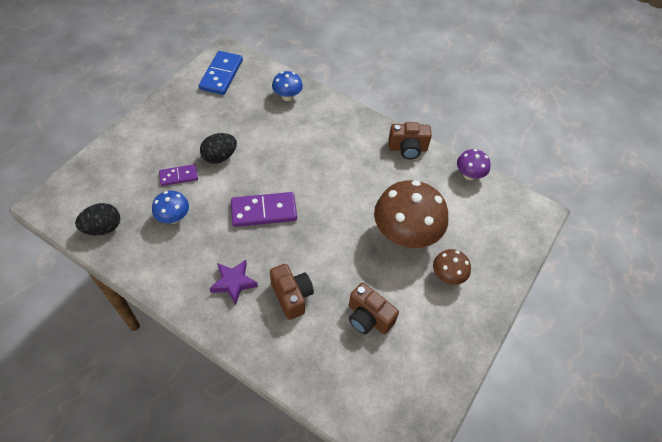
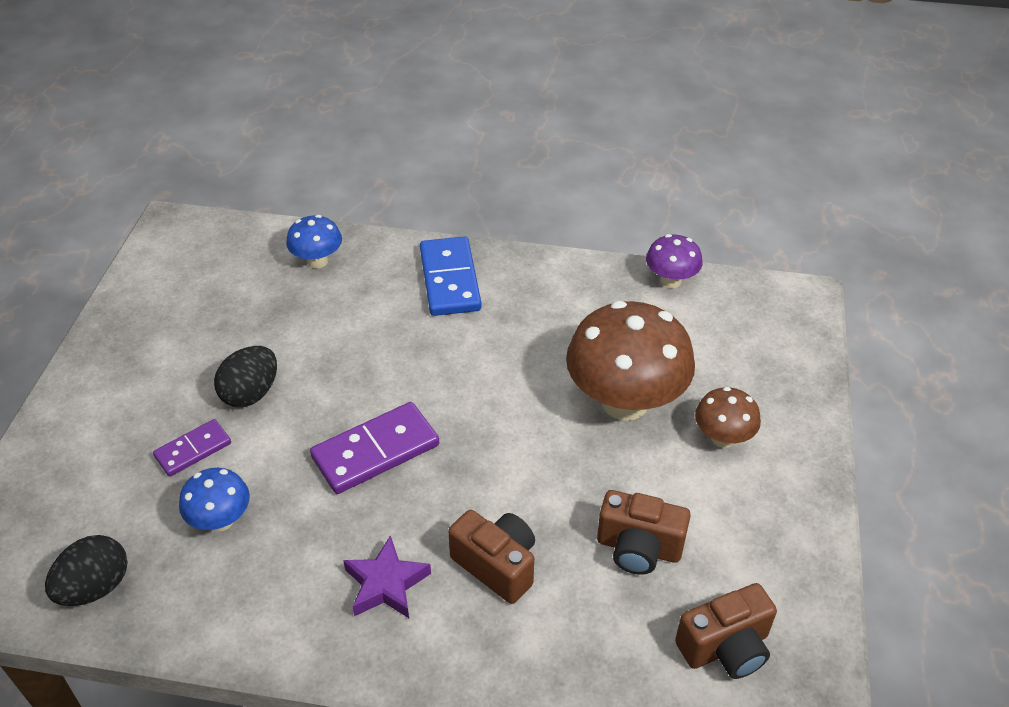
camera: 20 degrees left, 10 degrees down
(221, 75) = (182, 263): blue domino -> blue domino (449, 280)
(407, 149) = (556, 274): brown camera -> brown camera (725, 647)

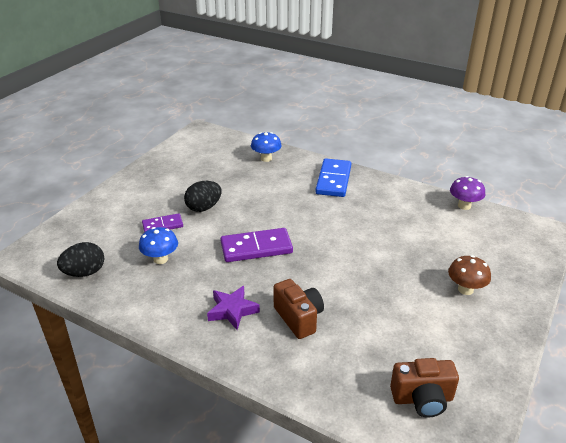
camera: 20 degrees right, 10 degrees down
(625, 402) = (410, 258): brown mushroom -> none
(638, 548) = (388, 332): brown camera -> none

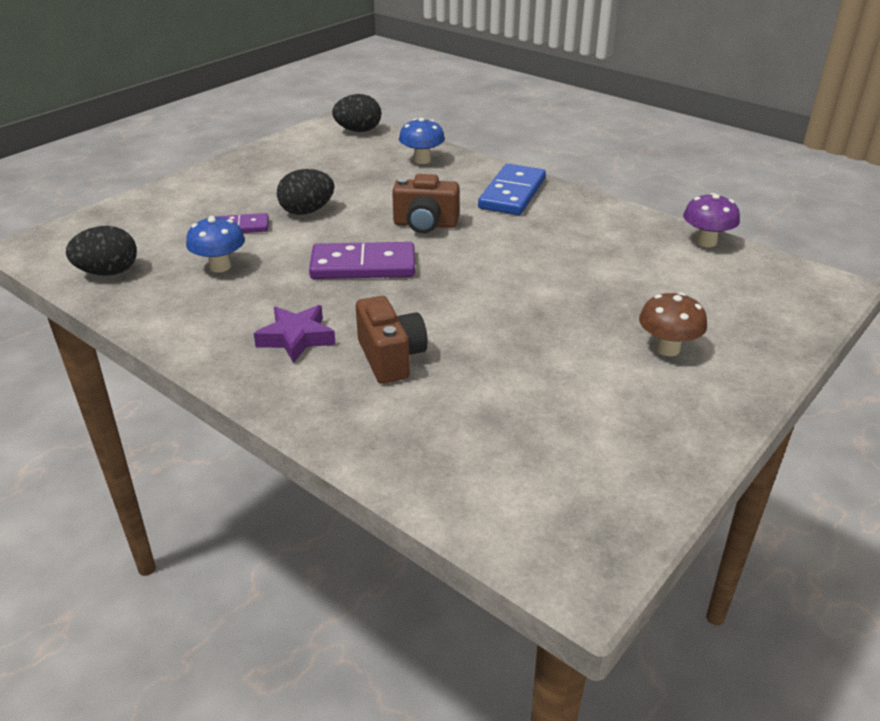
camera: 10 degrees right, 0 degrees up
(215, 138) = (358, 131): none -> black egg
(422, 399) = (542, 483): brown camera -> brown camera (425, 224)

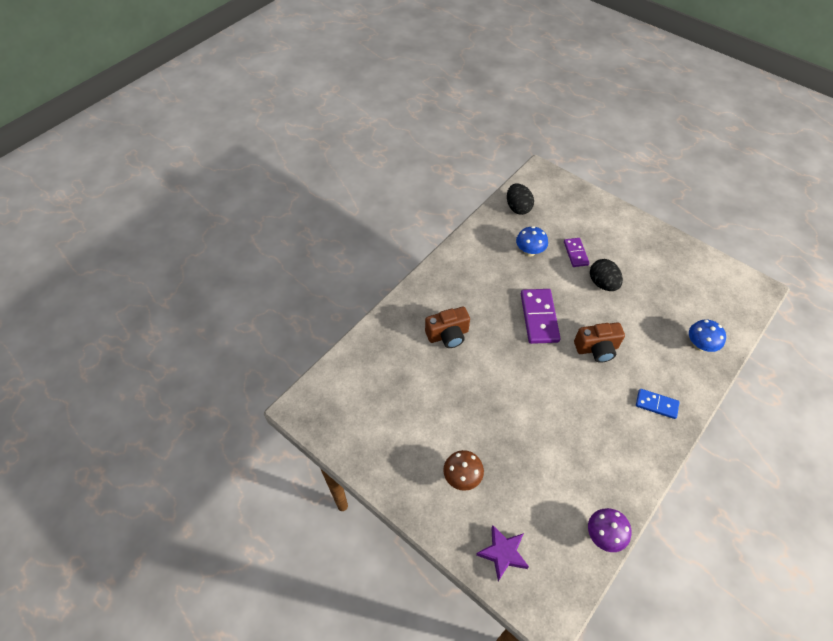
camera: 90 degrees right, 20 degrees up
(296, 338) = (463, 293): purple star -> purple star (503, 553)
(358, 131) = (742, 302): black egg -> none
(425, 224) = (596, 349): brown camera -> brown camera turned 105 degrees counterclockwise
(512, 193) = (656, 404): blue domino -> blue domino, size x0.59

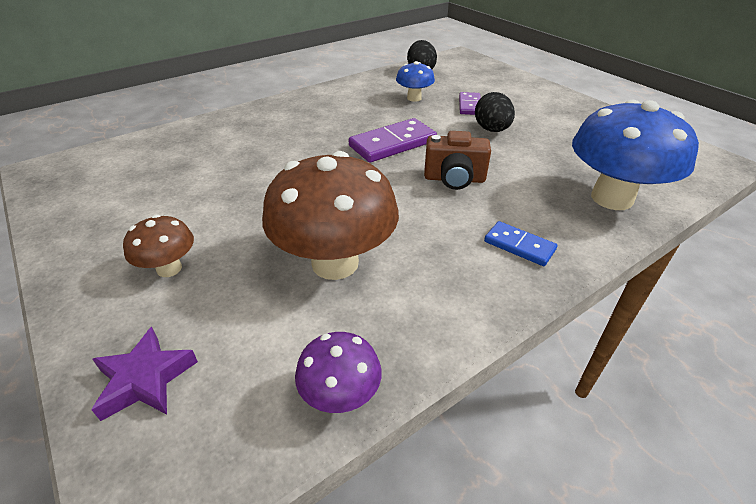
camera: 15 degrees right, 15 degrees down
(448, 335) = (269, 141): brown camera -> none
(539, 317) = (393, 144): purple domino -> purple domino turned 45 degrees clockwise
(557, 446) = (335, 263): none -> brown mushroom
(699, 345) = (612, 198): blue mushroom -> blue mushroom, size x2.00

